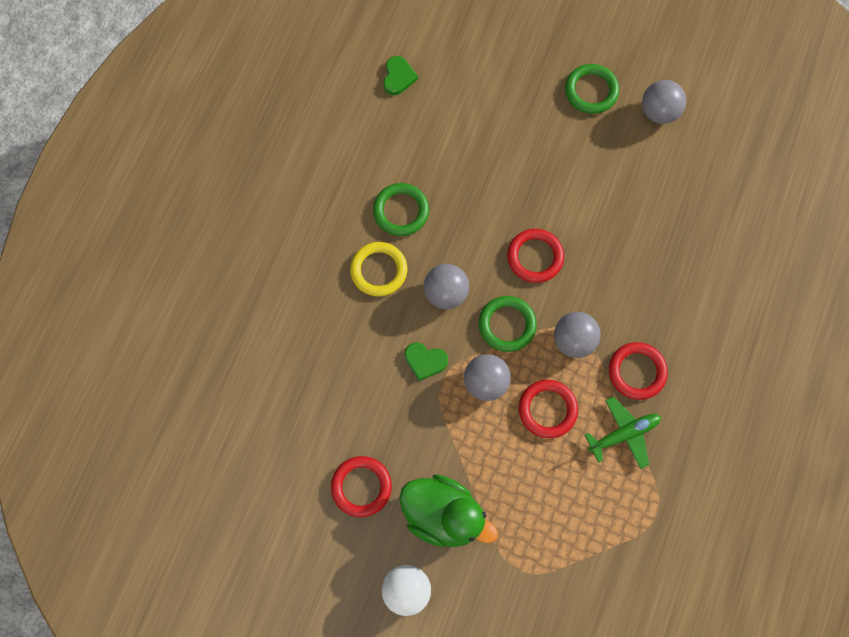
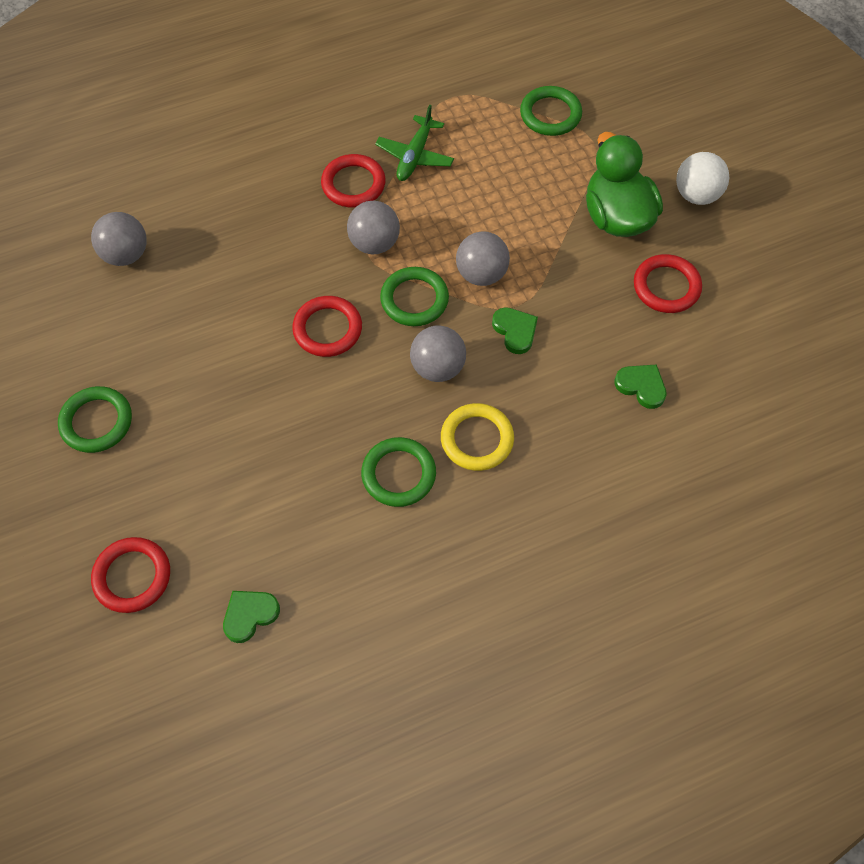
camera: 135 degrees left, 10 degrees down
(314, 394) = (641, 386): none -> green heart
(547, 409) = (454, 216): red ring -> red ring (132, 576)
(573, 566) = (550, 114): none -> green ring
(624, 434) = (415, 156): green plane -> green plane turned 90 degrees counterclockwise
(659, 112) = (69, 349): grey ball -> grey ball (126, 255)

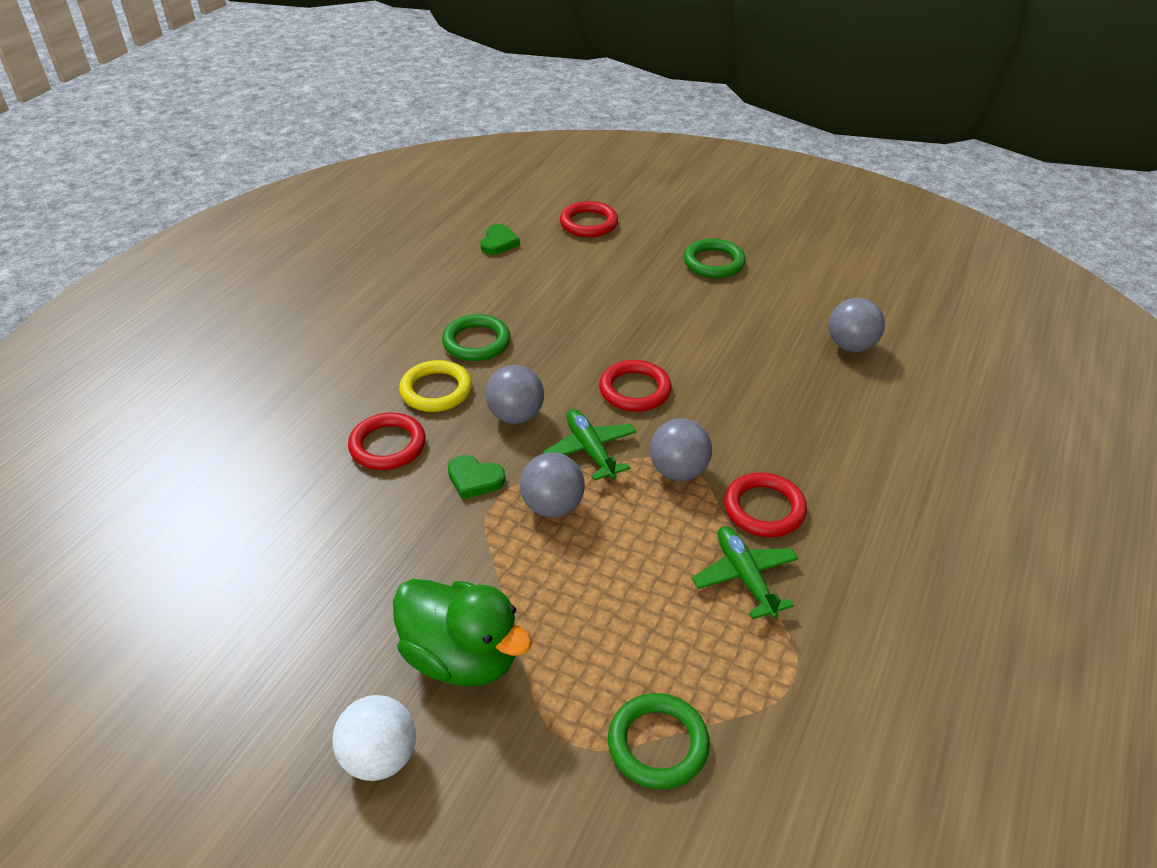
camera: 140 degrees right, 20 degrees down
(414, 299) = (590, 450): green ring -> green plane
(641, 386) = (316, 504): green heart -> none
(666, 286) = (348, 612): red ring -> red ring (387, 445)

